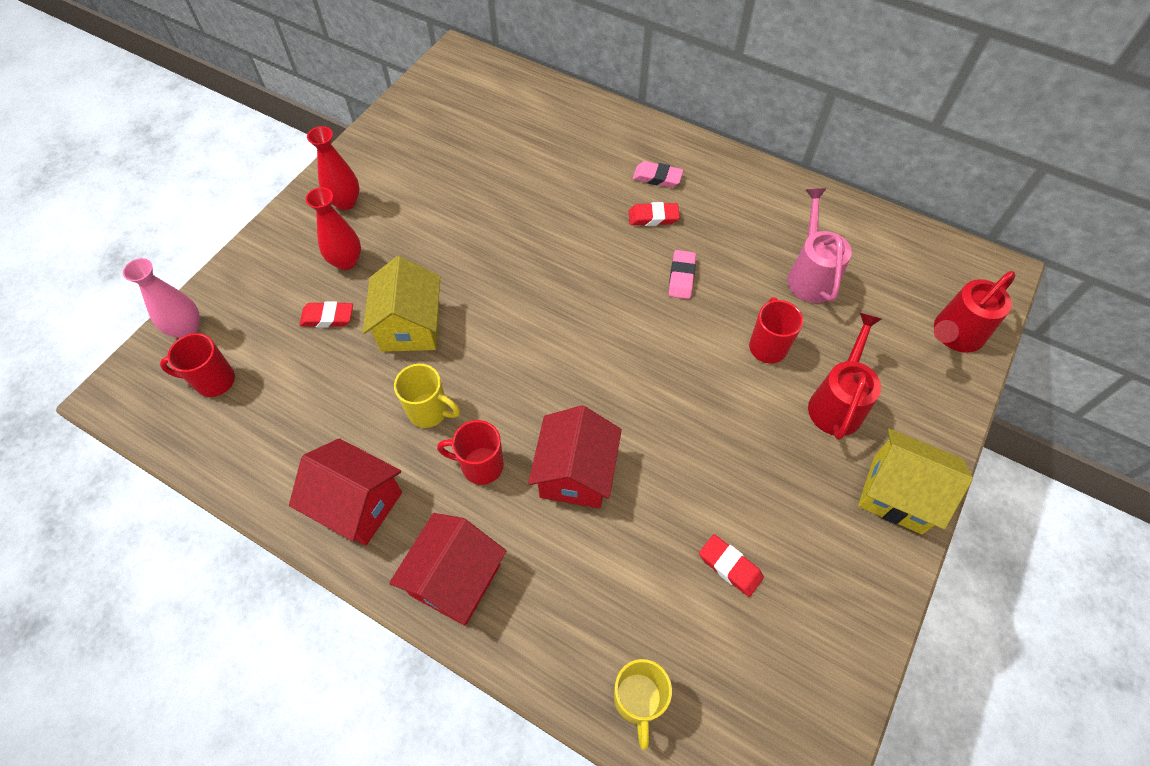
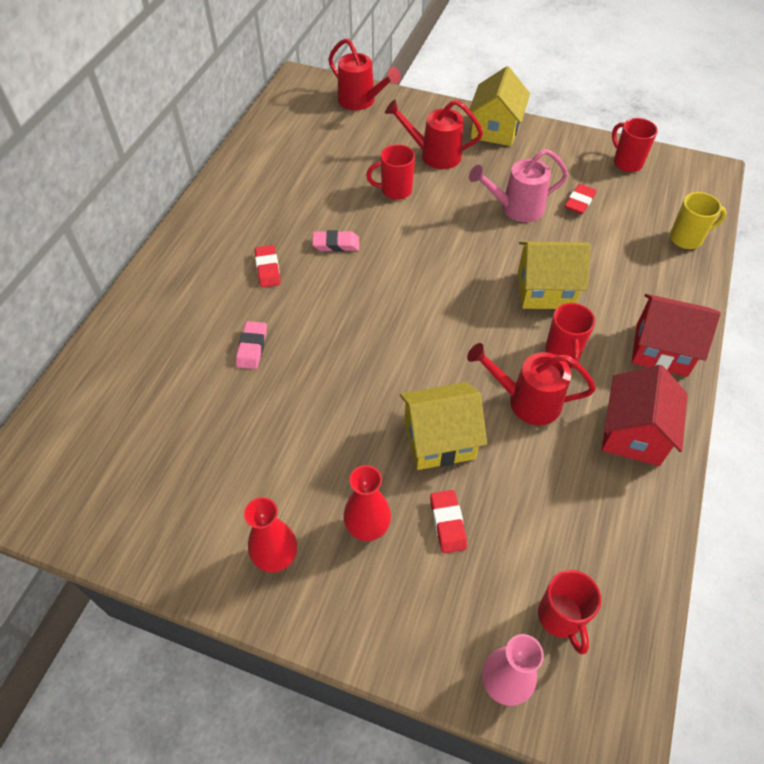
camera: 100 degrees left, 5 degrees down
(429, 411) = (526, 401): yellow mug -> red watering can
(575, 473) = (545, 290): red house -> yellow house
(657, 177) = (215, 271): pink eraser -> pink eraser (252, 348)
(810, 275) = (319, 169): pink watering can -> pink watering can (515, 208)
(816, 672) = (626, 162): none -> red mug

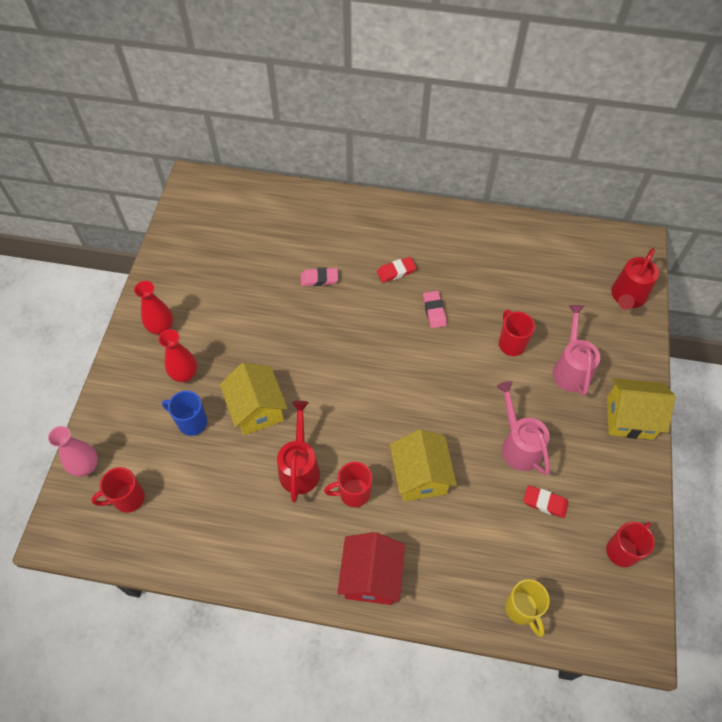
camera: 80 degrees right, 5 degrees up
(434, 155) = (570, 368): red watering can -> pink watering can
(447, 523) = (191, 422): red eraser -> blue mug
(633, 433) = (280, 550): red house -> none

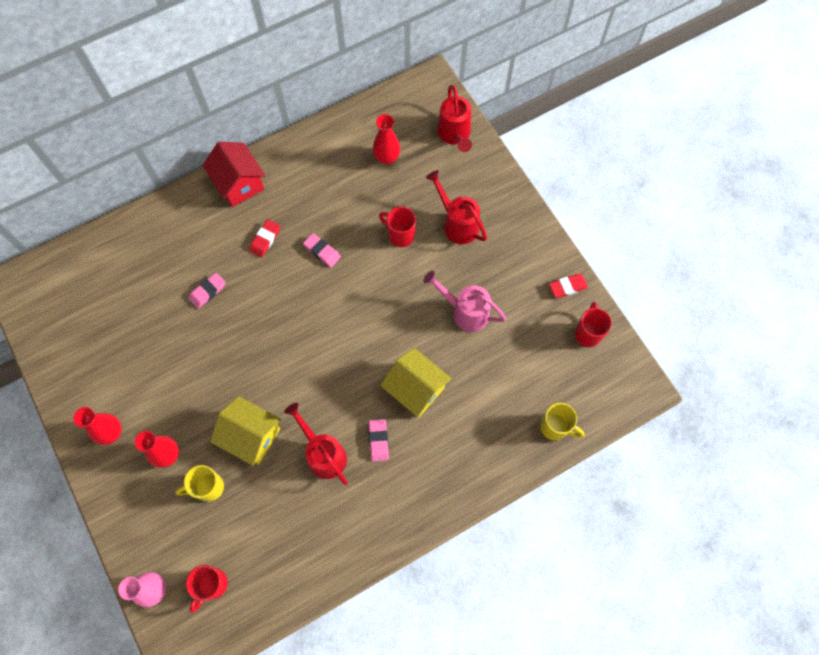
camera: 40 degrees left, 10 degrees up
(191, 422) = (208, 487): blue mug -> yellow mug
(353, 493) = (378, 441): red mug -> pink eraser
(371, 577) = (440, 489): red house -> red house (239, 184)
(545, 503) = (514, 340): red eraser -> red eraser (567, 287)
(550, 277) = (387, 158): none -> red vase
(570, 368) = (457, 223): pink watering can -> red watering can
(629, 418) = (524, 231): yellow house -> none

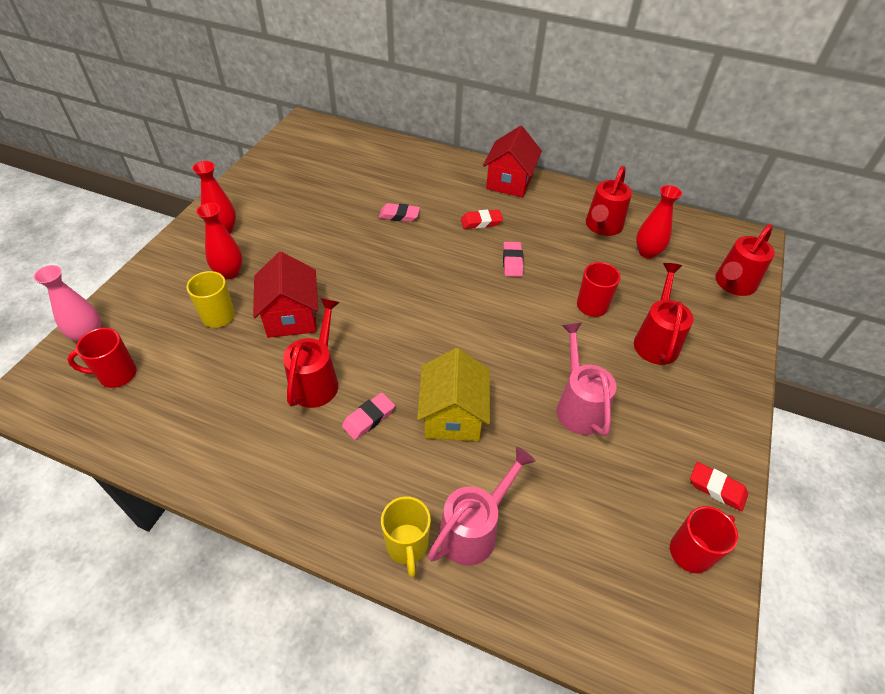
camera: 50 degrees right, 20 degrees down
(251, 436) = (291, 316): yellow house -> red house
(340, 163) = (602, 227): none -> red watering can
(495, 433) = (474, 529): none -> pink watering can
(555, 427) = (543, 597): yellow mug -> yellow mug (407, 546)

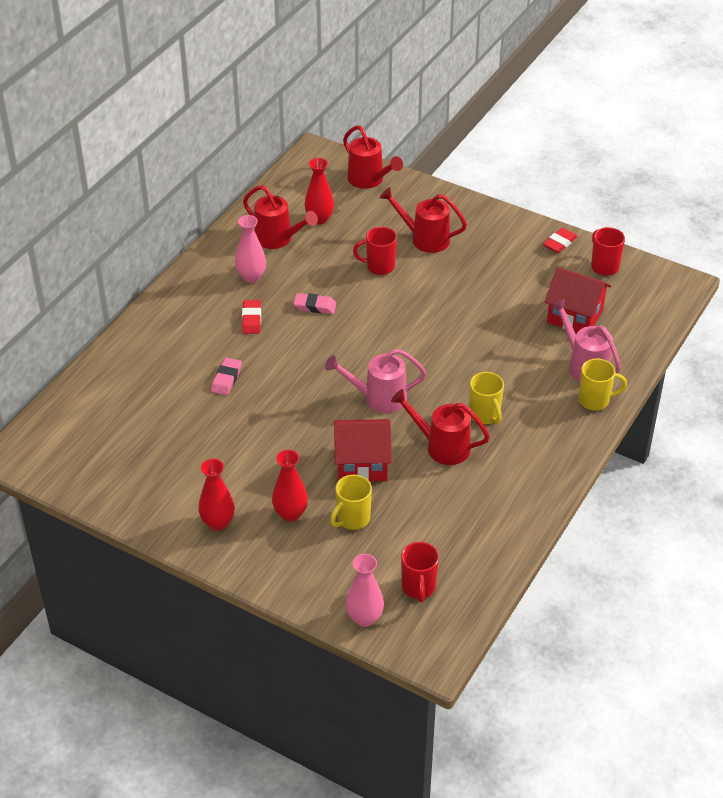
camera: 80 degrees left, 5 degrees down
(368, 418) = (485, 415): pink eraser -> yellow mug
(452, 415) = (487, 366): yellow house -> none
(509, 182) = (190, 290): red house -> red house (575, 316)
(540, 215) = (251, 277): none -> pink vase
(578, 405) = (484, 295): pink watering can -> pink watering can (378, 398)

